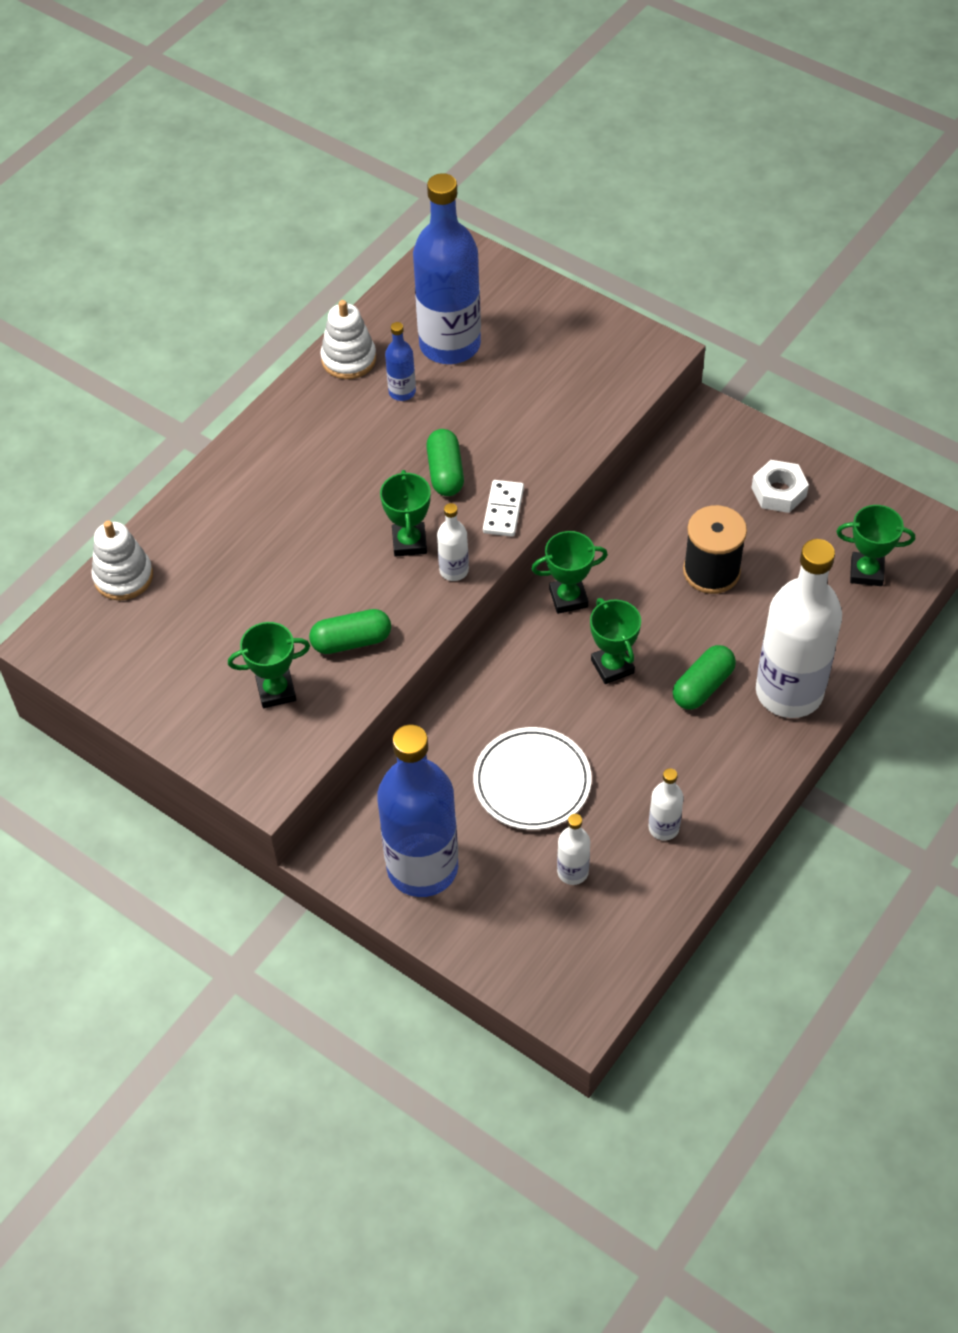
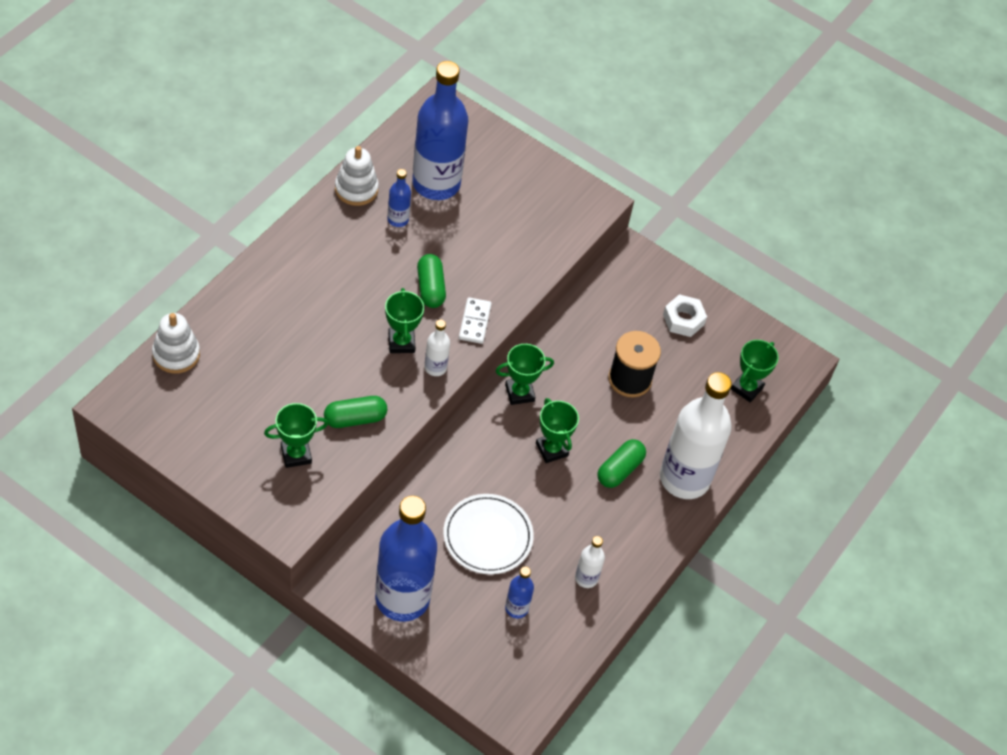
camera: 10 degrees left, 0 degrees up
(573, 872) = (516, 608): white bottle -> blue bottle
(866, 572) = (746, 388): green trophy -> green trophy turned 60 degrees counterclockwise

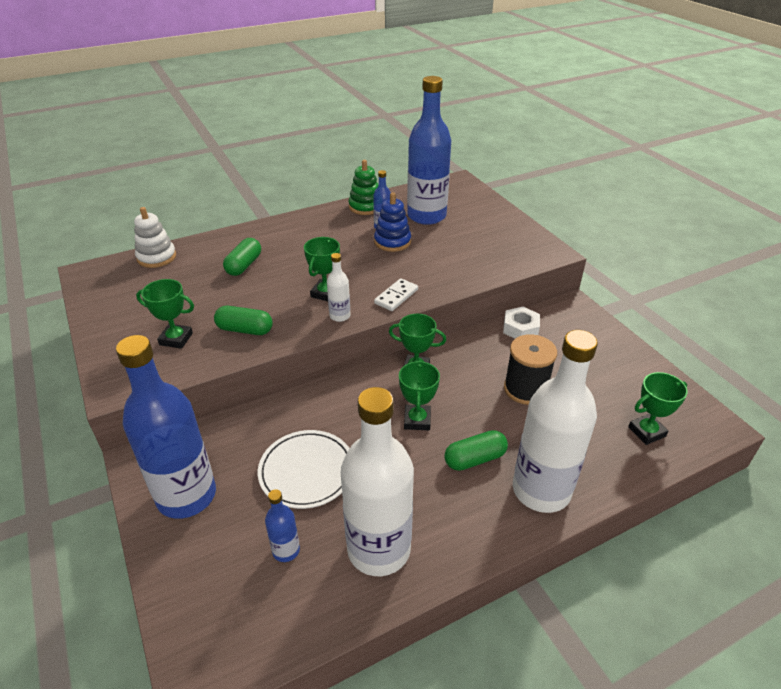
camera: 35 degrees right, 15 degrees down
(356, 189) = (365, 207): white stacking toy -> green stacking toy
(423, 240) = (392, 242): none -> blue stacking toy
(430, 288) = (376, 268): green capsule -> green capsule (244, 265)
(586, 578) = (379, 549): white bottle -> white bottle, size x2.30
(683, 319) = (601, 360): white nut -> white nut (520, 328)

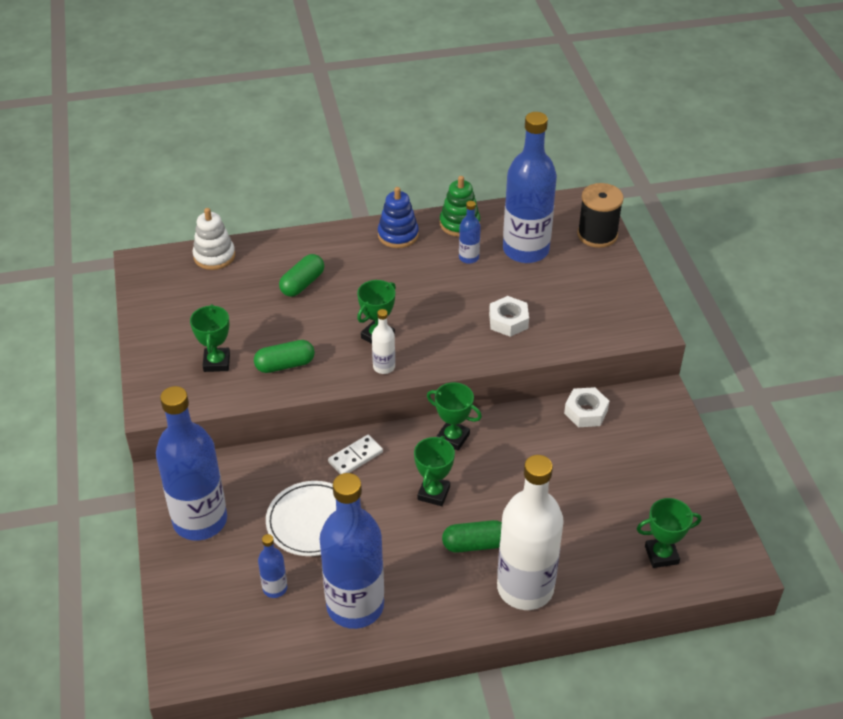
camera: 15 degrees right, 5 degrees up
(176, 339) = (216, 362): green trophy -> green trophy turned 60 degrees clockwise
(245, 330) = (285, 365): green capsule -> green capsule turned 45 degrees counterclockwise
(379, 549) = (355, 606): white bottle -> blue bottle
(392, 242) = (472, 280): blue stacking toy -> blue stacking toy (398, 235)
(396, 296) = (450, 354): white domino -> white domino (355, 457)
(435, 265) = (508, 321): none -> white nut
(525, 389) = (558, 483): black spool -> black spool (597, 234)

